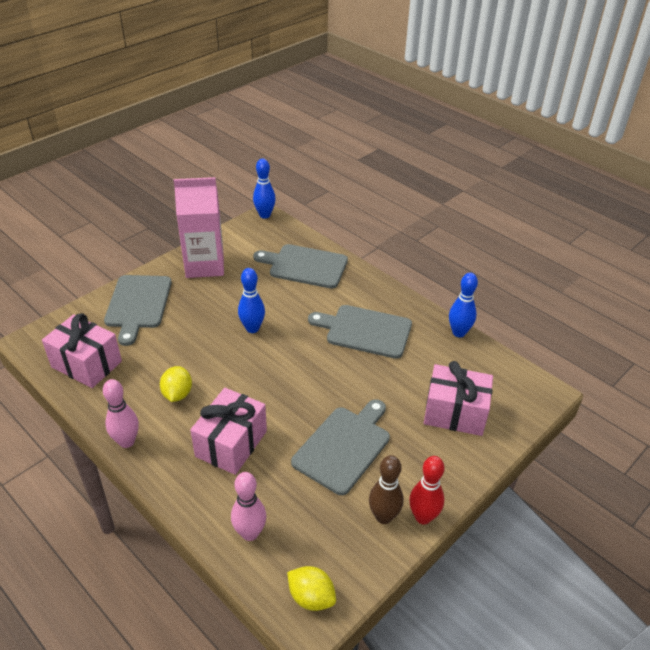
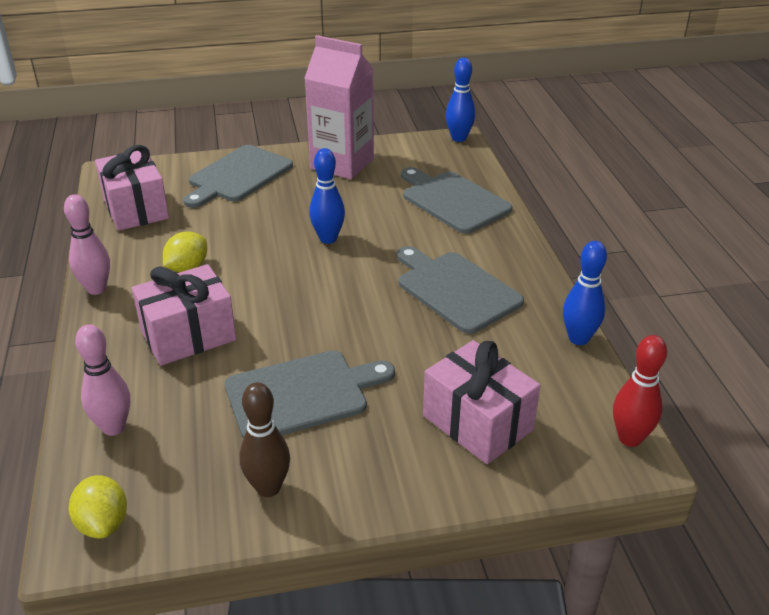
camera: 35 degrees right, 5 degrees down
(423, 517) = (314, 513): red bowling pin -> red bowling pin (629, 438)

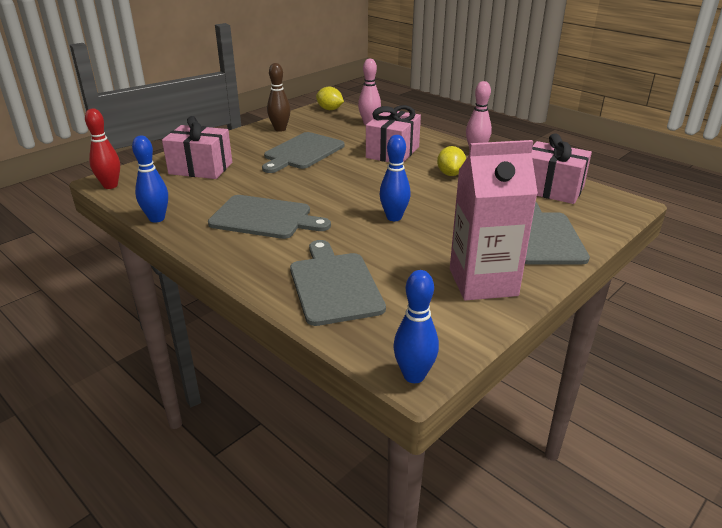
camera: 145 degrees right, 5 degrees down
(452, 200) = (334, 285): grey cutting board -> grey cutting board turned 120 degrees counterclockwise

